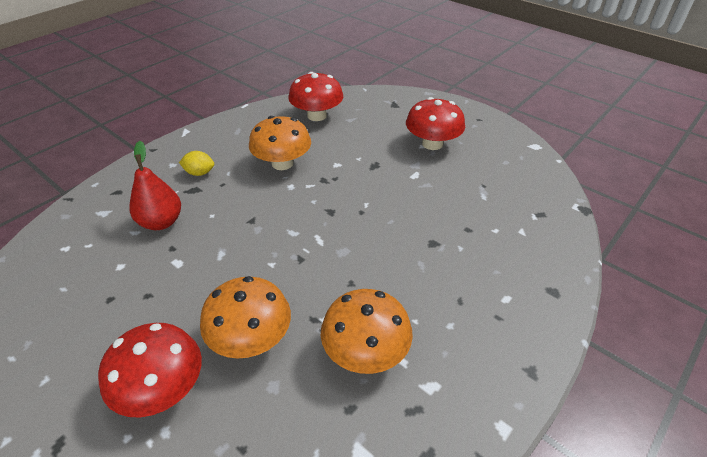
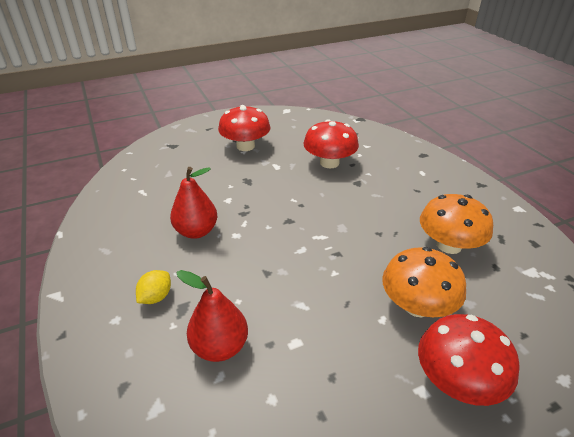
camera: 65 degrees left, 5 degrees down
(282, 163) = (196, 231): orange mushroom -> red pear
(317, 115) = (140, 190): red mushroom -> red mushroom (329, 163)

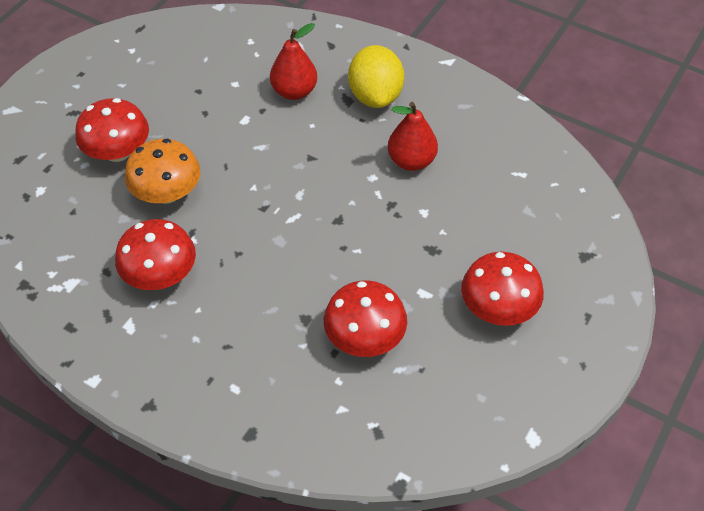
camera: 145 degrees right, 15 degrees up
(156, 297) = (375, 96): yellow lemon -> yellow lemon, size x2.02
(449, 245) = (160, 275): orange mushroom -> red mushroom

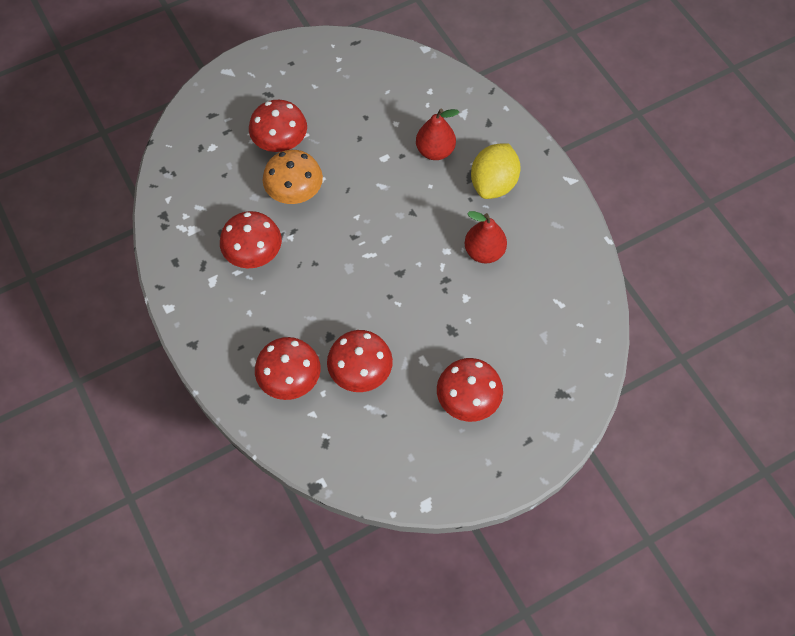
camera: 30 degrees right, 10 degrees up
(290, 385) = (290, 379): none -> red mushroom

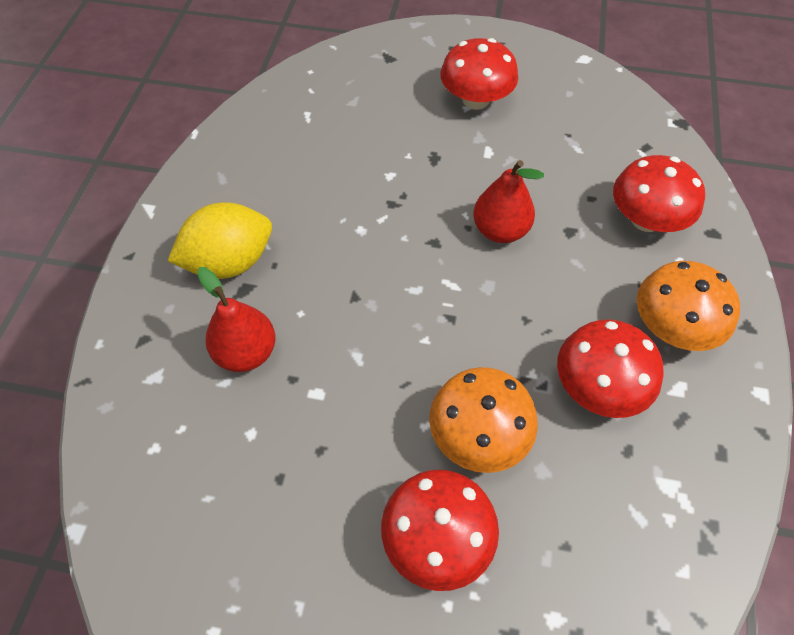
camera: 140 degrees left, 5 degrees down
(234, 314) = (672, 327): none -> orange mushroom
(360, 371) = (562, 180): red mushroom -> none
(484, 252) = (323, 202): red pear -> red pear (500, 230)

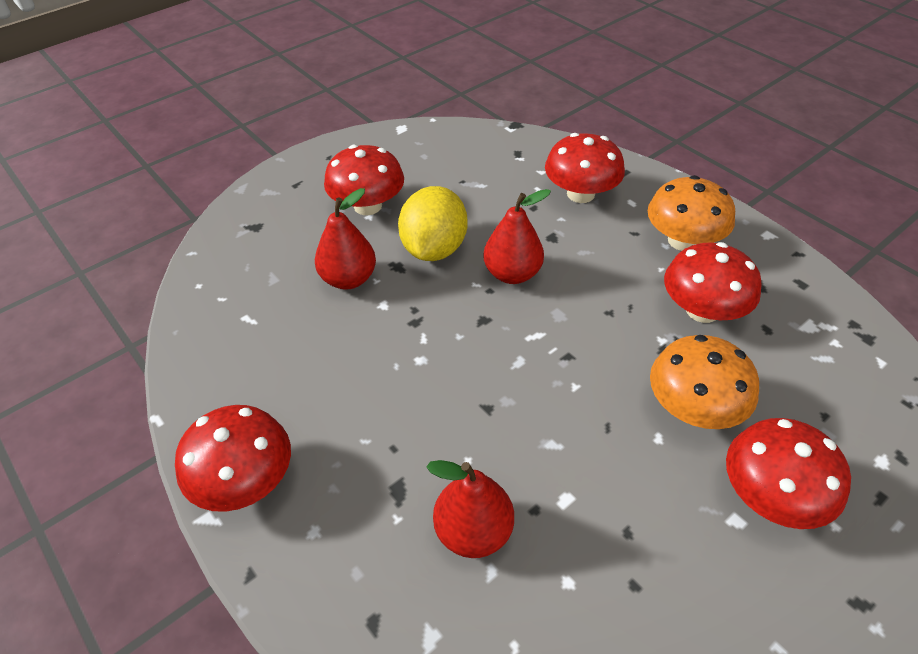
camera: 50 degrees left, 10 degrees down
(187, 207) = (245, 481): none -> red mushroom
(230, 262) = (354, 483): yellow lemon -> yellow lemon (434, 249)
(393, 140) = (348, 279): none -> red pear

